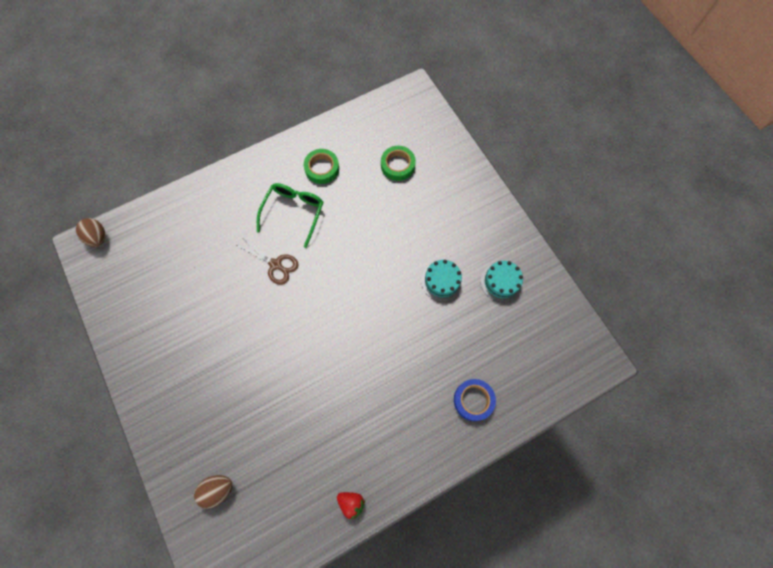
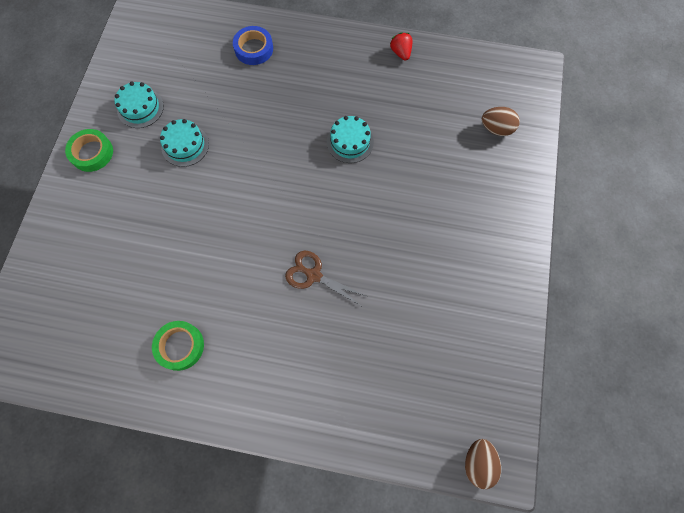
camera: 140 degrees left, 0 degrees up
(276, 265) = (313, 275): brown scissors -> brown scissors turned 45 degrees counterclockwise
(293, 212) = (251, 317): green glasses -> none
(327, 379) = (350, 142): none -> turquoise cake
(397, 165) = (106, 285): green tape -> green tape (92, 153)

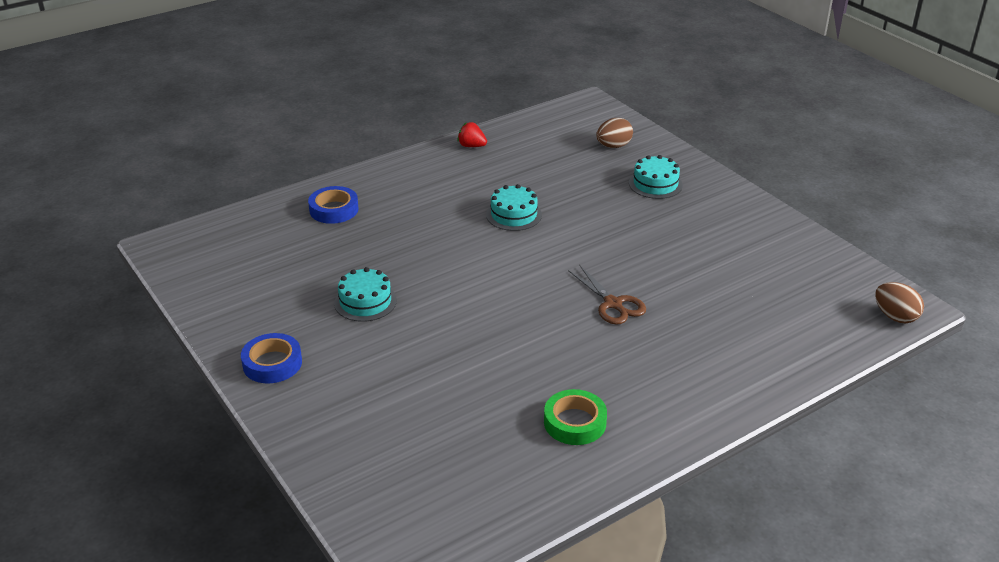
camera: 45 degrees left, 35 degrees down
(92, 153) = (272, 363): green tape -> blue tape
(140, 108) = (277, 305): turquoise cake -> turquoise cake (655, 184)
(313, 275) = (613, 304): brown scissors -> brown scissors turned 105 degrees counterclockwise

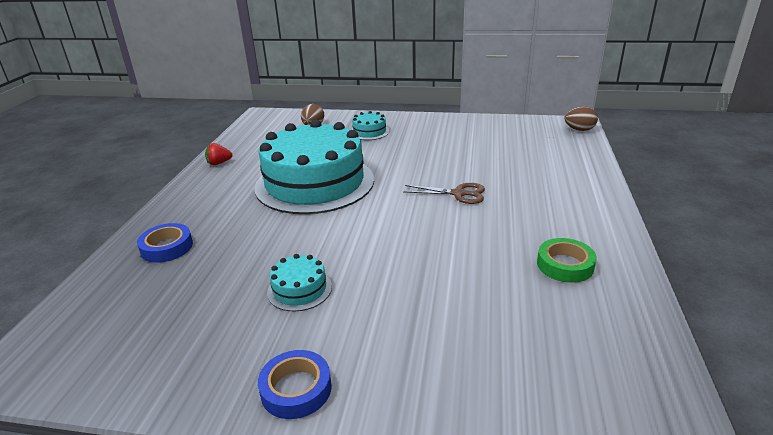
camera: 45 degrees left, 5 degrees down
(514, 215) = (315, 183): turquoise cake -> turquoise cake, size x2.50

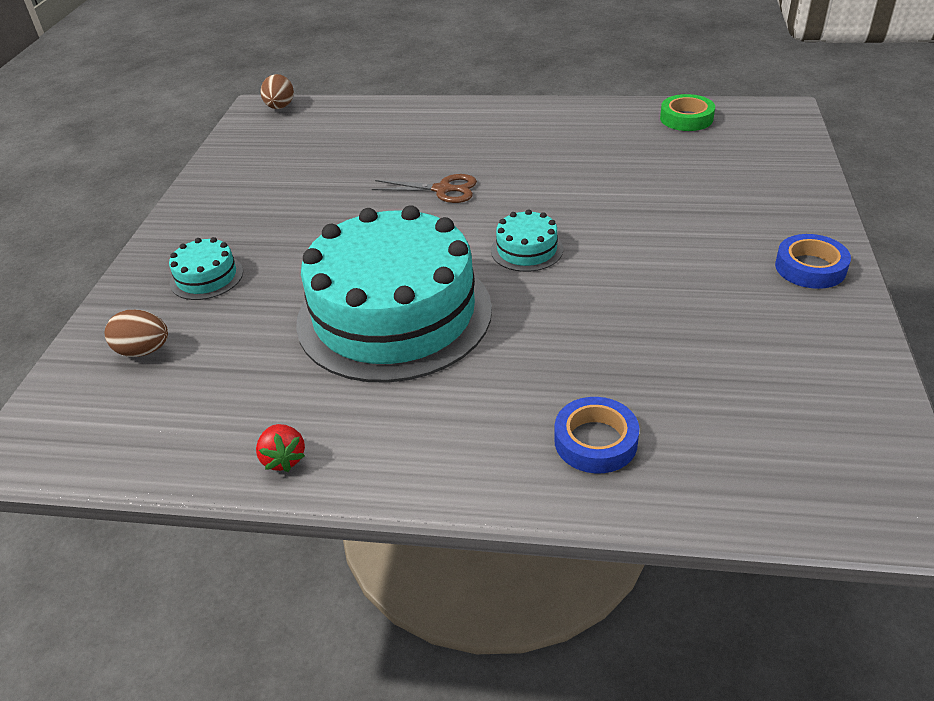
camera: 90 degrees left, 10 degrees up
(299, 289) = (665, 288): turquoise cake -> turquoise cake (527, 250)
(459, 194) = (443, 190): brown scissors -> brown scissors turned 90 degrees clockwise
(565, 265) = (587, 135): green tape -> green tape (686, 118)

